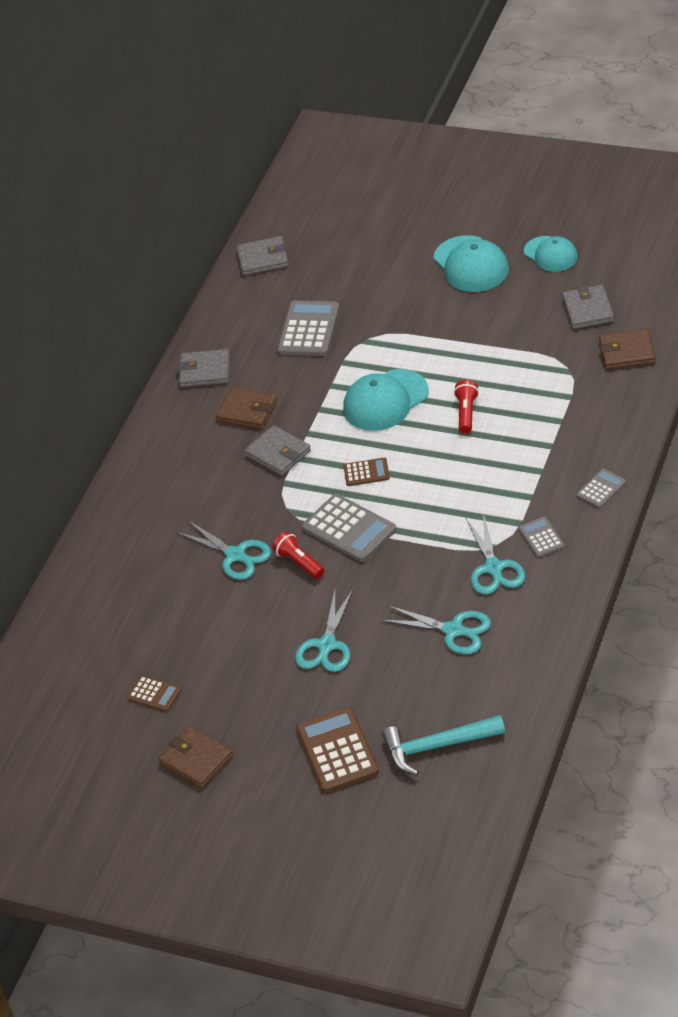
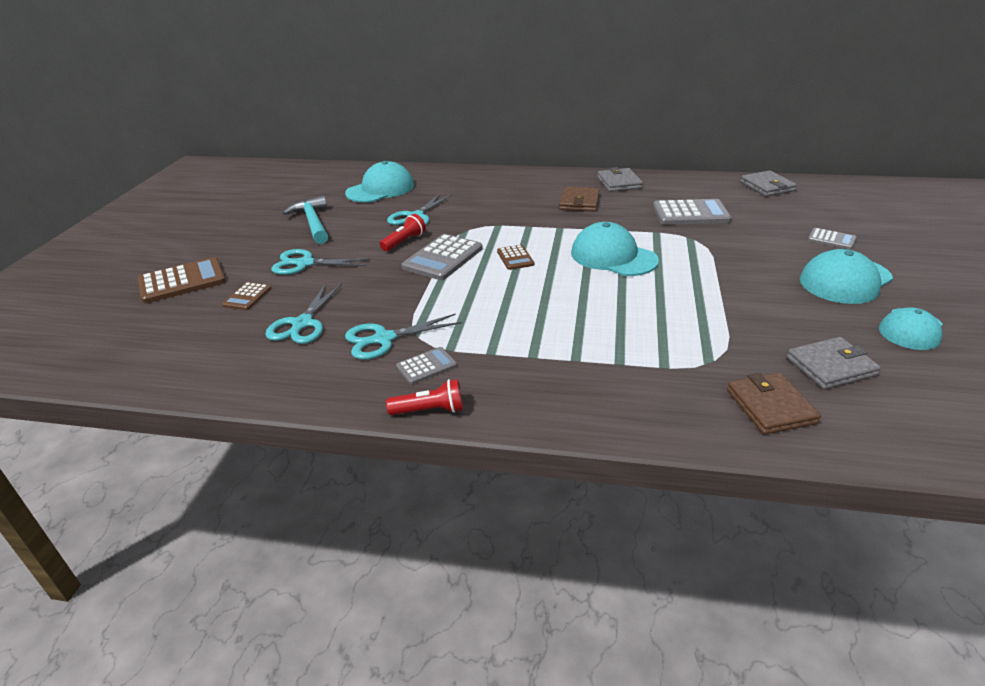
camera: 75 degrees right, 10 degrees down
(134, 594) = (380, 189): none -> turquoise cap
(154, 694) = (280, 207): brown calculator -> brown calculator (247, 297)
(196, 760) = (208, 228): brown wallet -> none
(278, 453) = (532, 219): grey wallet -> none
(437, 746) = (156, 330): turquoise hammer -> turquoise hammer (313, 222)
(466, 413) = (611, 300): red flashlight -> red flashlight (430, 410)
(601, 489) = (508, 405): grey calculator -> grey calculator (831, 239)

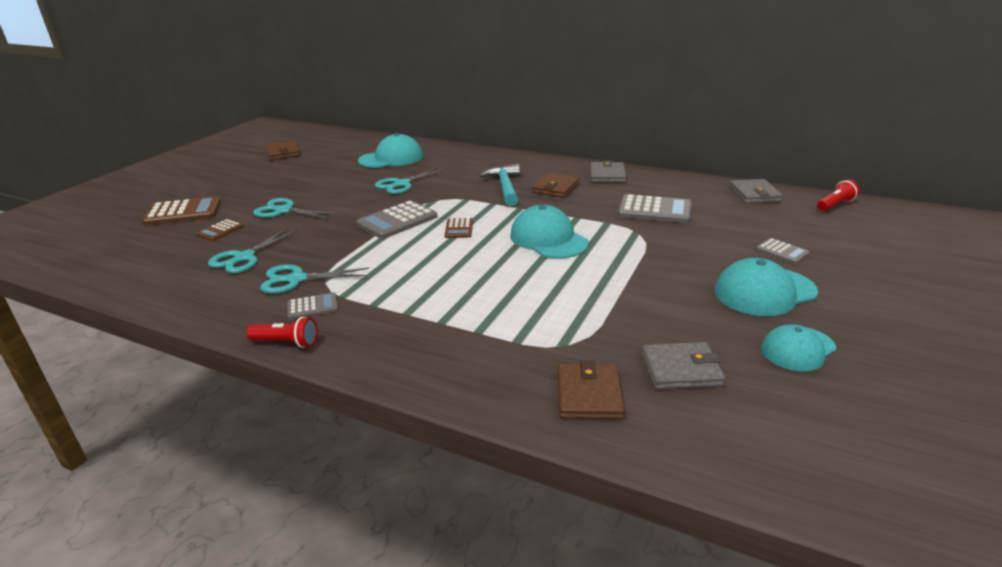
camera: 15 degrees right, 5 degrees down
(249, 196) = (283, 153): none -> brown wallet
(313, 222) = (316, 179): turquoise hammer -> turquoise hammer (505, 187)
(404, 242) = (376, 203): red flashlight -> red flashlight (835, 205)

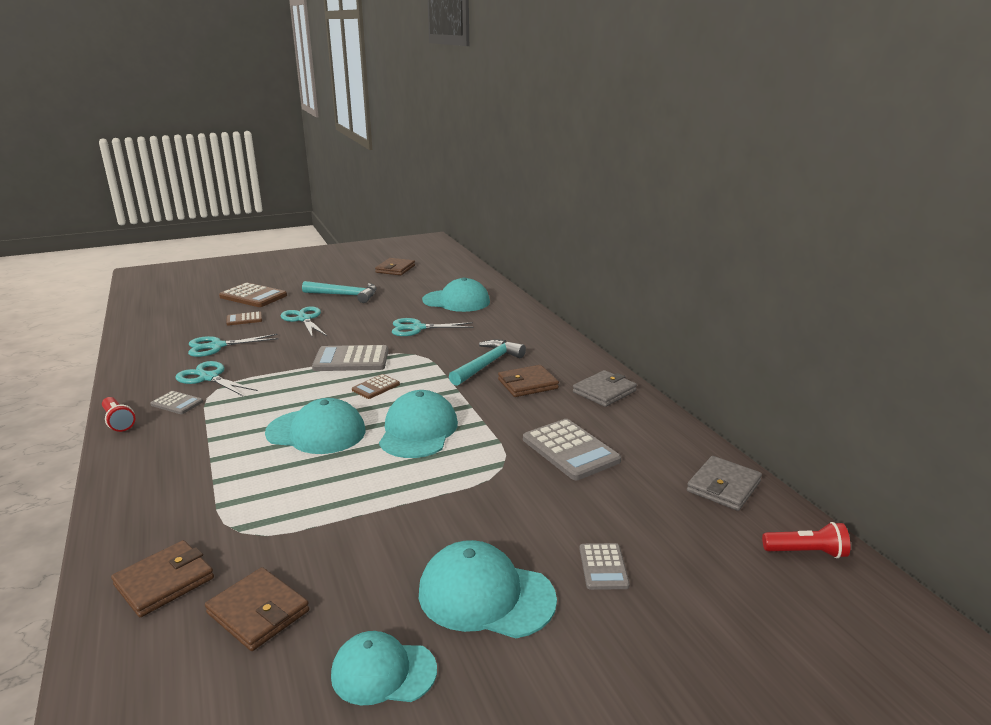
camera: 40 degrees right, 5 degrees down
(281, 183) = (345, 295): none -> turquoise hammer
(481, 270) = (316, 432): none -> turquoise cap
(681, 369) = (258, 612): grey wallet -> brown wallet

